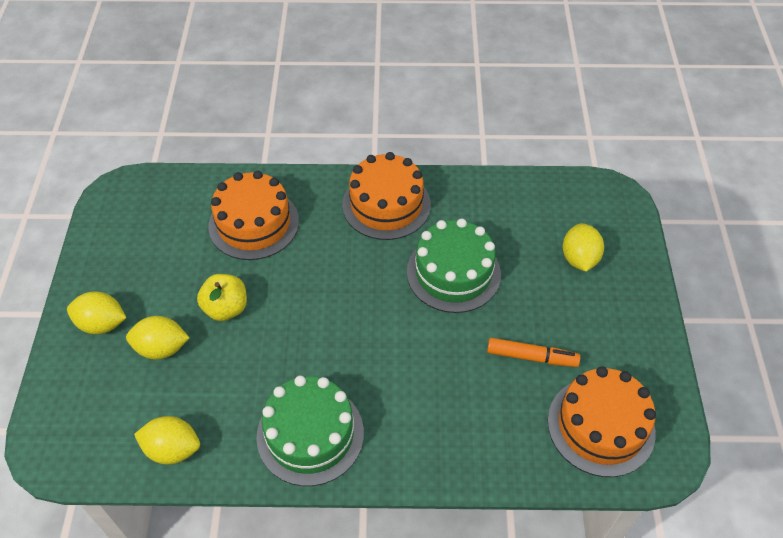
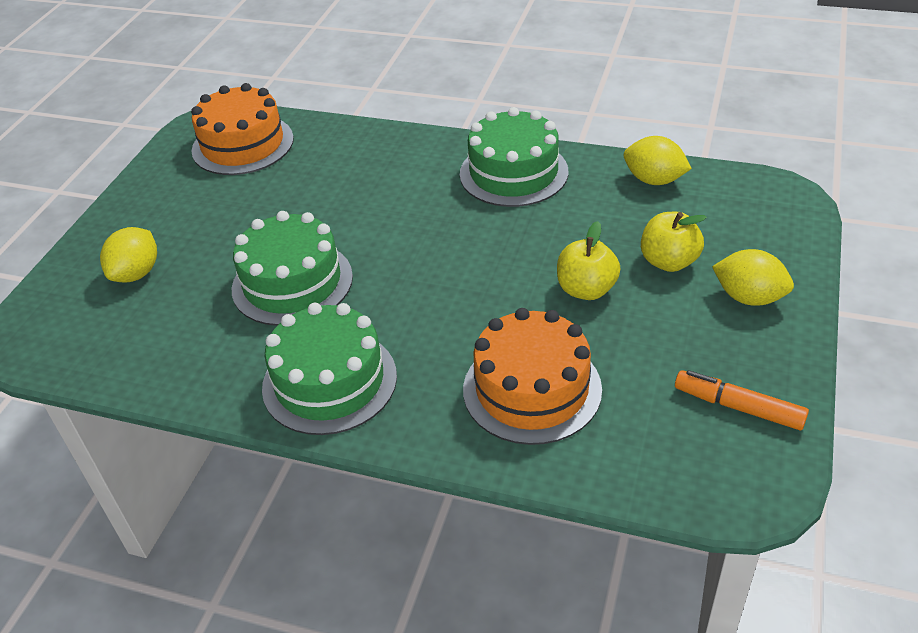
camera: 160 degrees left, 10 degrees down
(161, 348) = (669, 261): yellow lemon -> yellow apple
(386, 204) = (329, 381): orange cake -> green cake
(531, 357) = (264, 197): orange marker -> orange marker (738, 407)

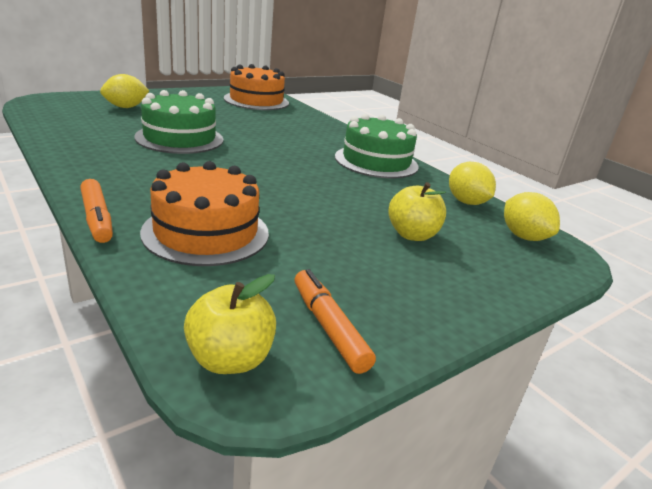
camera: 30 degrees right, 15 degrees down
(329, 381) = (115, 171): green cake -> none
(430, 448) = (97, 218): none -> orange marker
(586, 289) = (330, 216): yellow apple -> yellow apple (230, 359)
(749, 297) = (446, 280): yellow lemon -> yellow lemon (523, 236)

